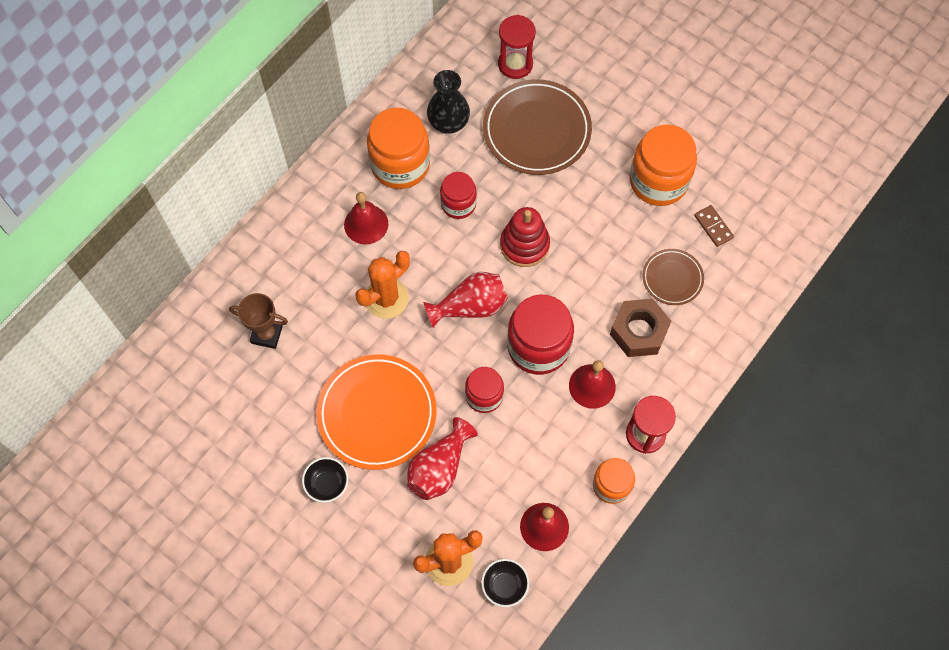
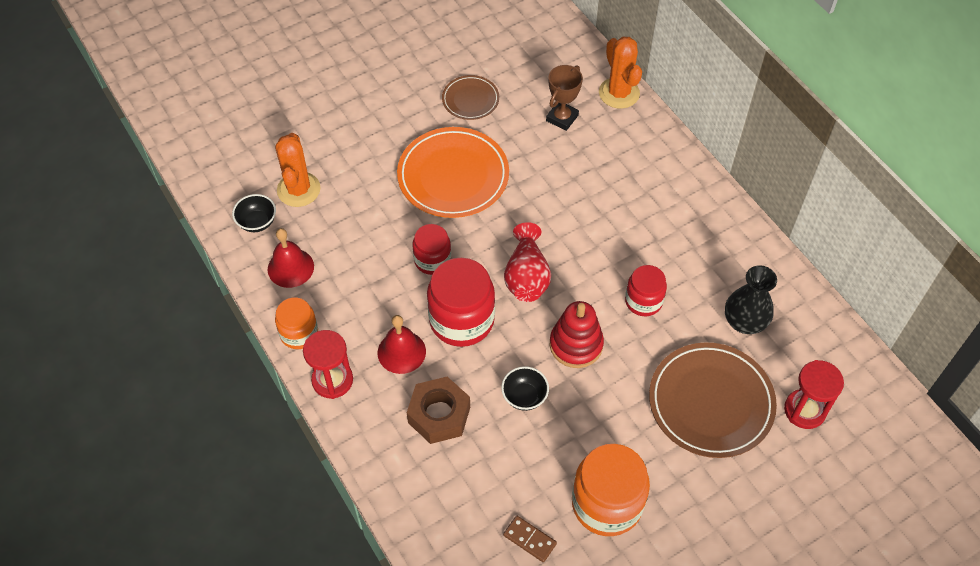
camera: 110 degrees right, 10 degrees down
(327, 484) = (407, 126): black bowl -> black bowl (524, 396)
(366, 224) = (647, 218): red bell -> none
(386, 298) = (562, 213): orange cactus -> orange cactus (619, 93)
(400, 165) = (706, 264): orange jar -> none
(439, 468) = (382, 207): red vase -> none
(672, 278) = (484, 471): brown plate -> brown plate (470, 100)
(713, 227) = (529, 539): brown domino -> brown domino turned 45 degrees clockwise

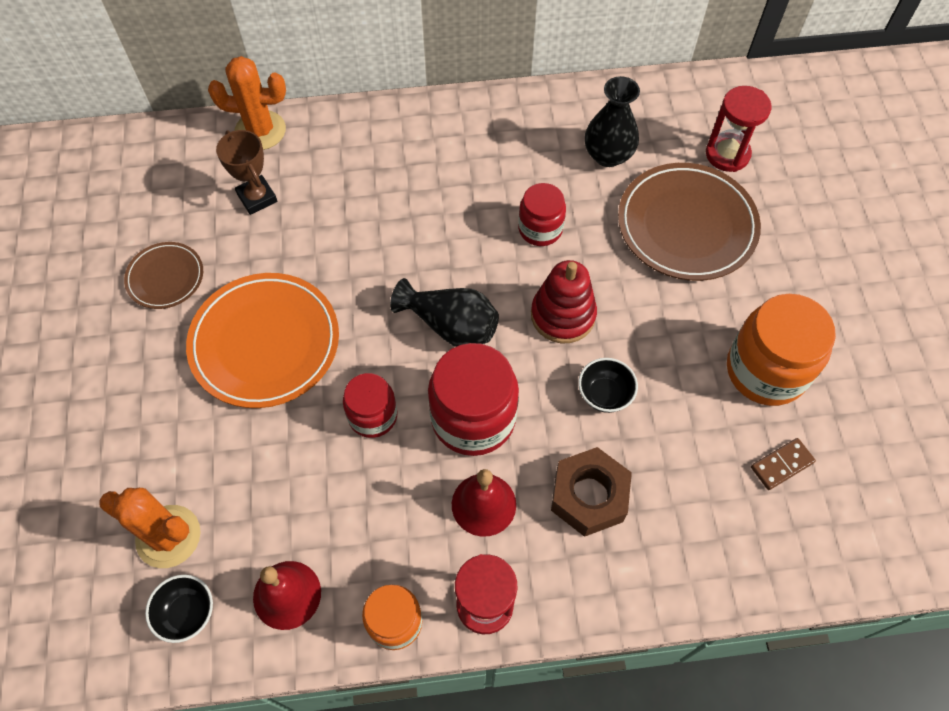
camera: 65 degrees left, 5 degrees up
(527, 277) = (450, 325): red vase -> black vase

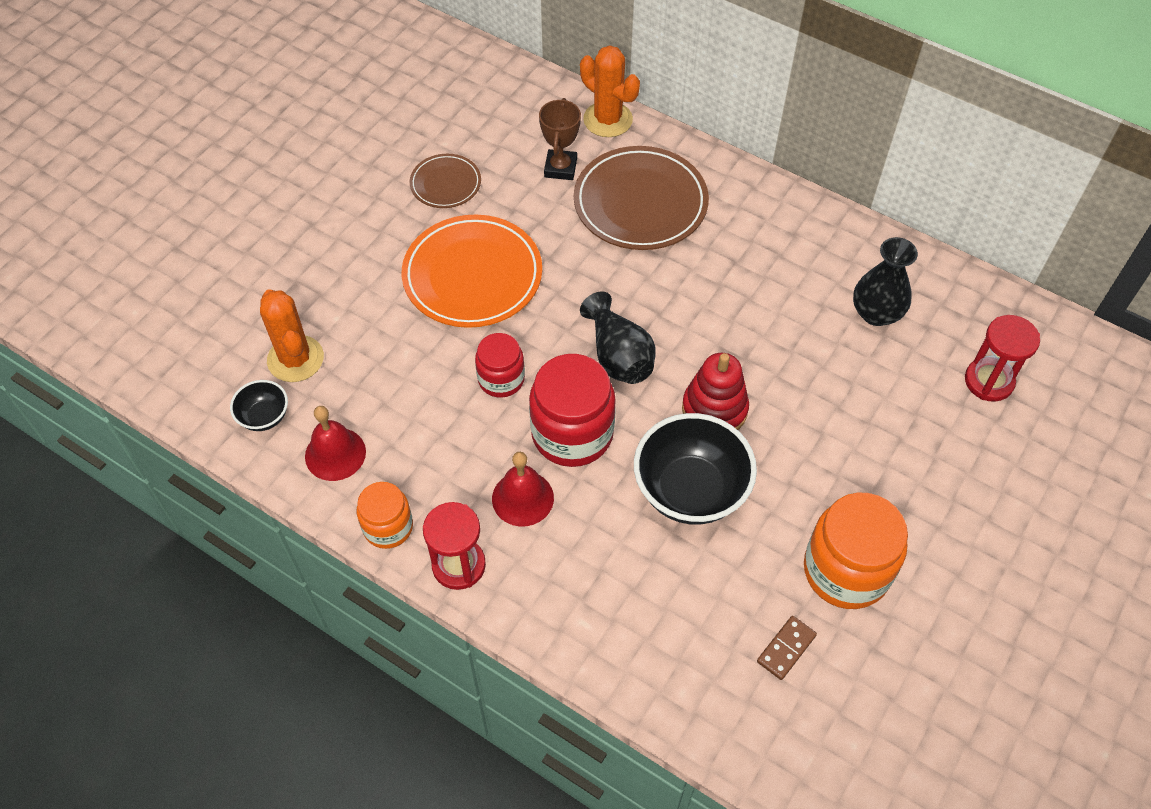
camera: 40 degrees right, 5 degrees down
(540, 229) = (759, 333): red jar -> none
(589, 496) = (606, 552): brown nut -> none
(604, 394) = (690, 490): black bowl -> black bowl, size x2.02
(686, 225) = (891, 413): brown plate -> brown plate (640, 203)
(781, 465) = (786, 648): brown domino -> brown domino turned 60 degrees counterclockwise

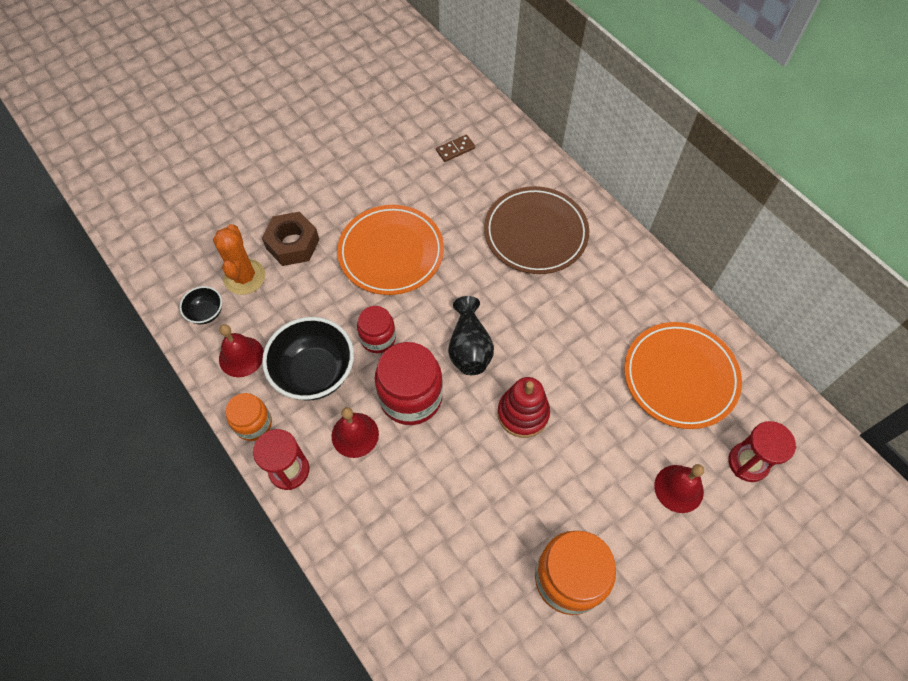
camera: 20 degrees right, 5 degrees up
(341, 302) = (292, 244): none -> brown nut
(445, 184) = (401, 177): brown plate -> none
(560, 168) = (488, 189): brown trophy -> none
(608, 120) = (538, 161): orange cactus -> none
(690, 490) = (478, 471): black bowl -> black bowl (314, 373)
(786, 648) = (497, 624): brown domino -> brown domino (455, 149)
(876, 313) = (680, 377): black vase -> orange plate
(926, 433) = (679, 488): none -> red bell

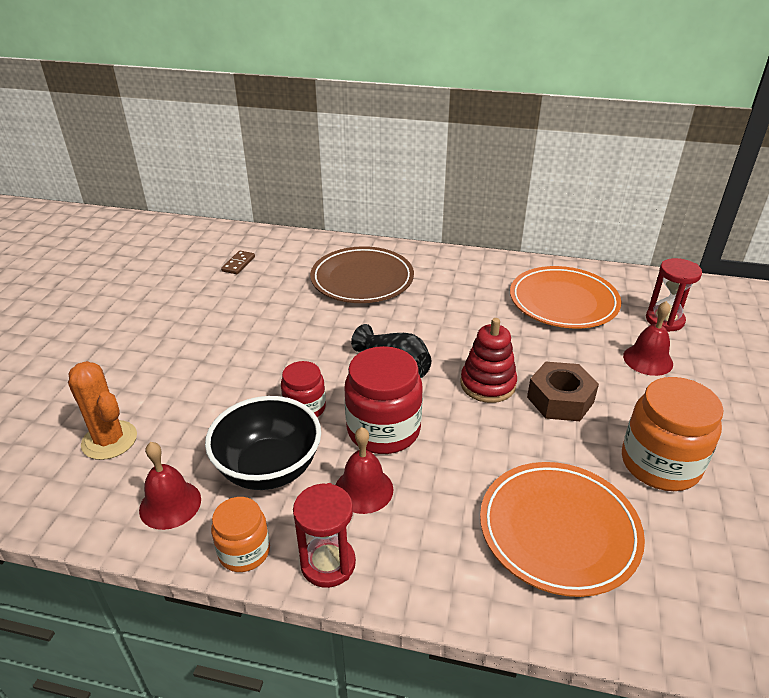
camera: 40 degrees left, 25 degrees down
(206, 313) = (88, 493): black bowl -> none
(292, 244) = (142, 390): brown nut -> brown nut (560, 400)
(391, 252) = (251, 347): orange plate -> orange plate (558, 530)

